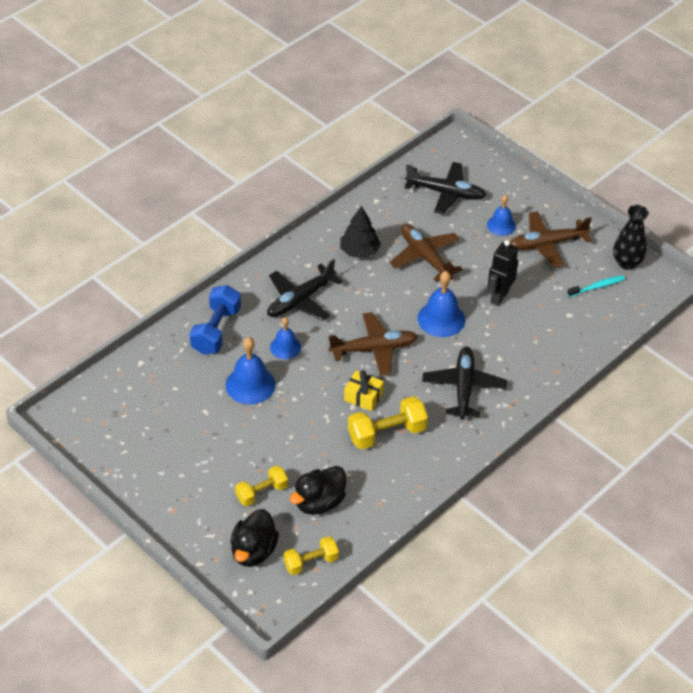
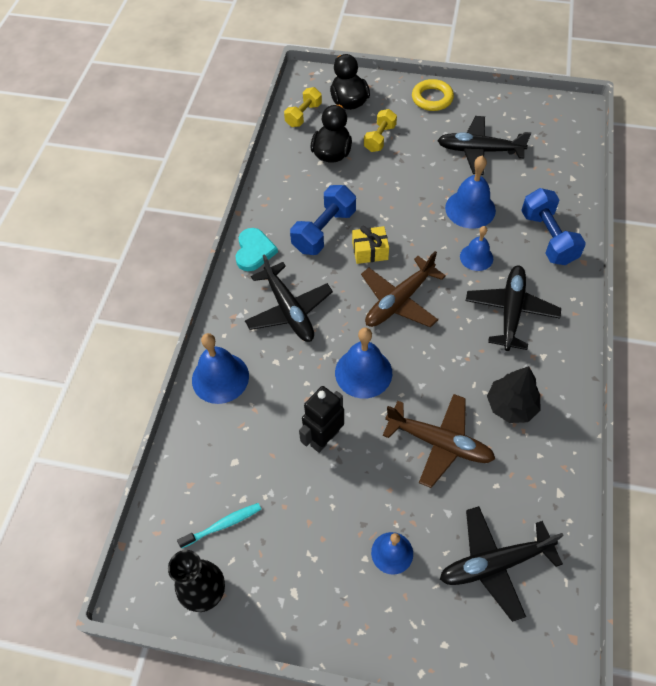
camera: 150 degrees right, 10 degrees up
(171, 506) = (432, 98): none -> yellow ring
(187, 429) = (479, 151): none -> black plane
(387, 433) = (324, 231): yellow dumbbell -> blue dumbbell
(459, 448) = (254, 251): none -> turquoise heart
(499, 297) = (324, 438): black robot -> black robot turned 135 degrees counterclockwise
(546, 244) = (319, 556): brown plane -> none
(548, 369) = (220, 378): none -> blue bell
(597, 287) = (223, 525): turquoise toothbrush -> turquoise toothbrush turned 150 degrees counterclockwise

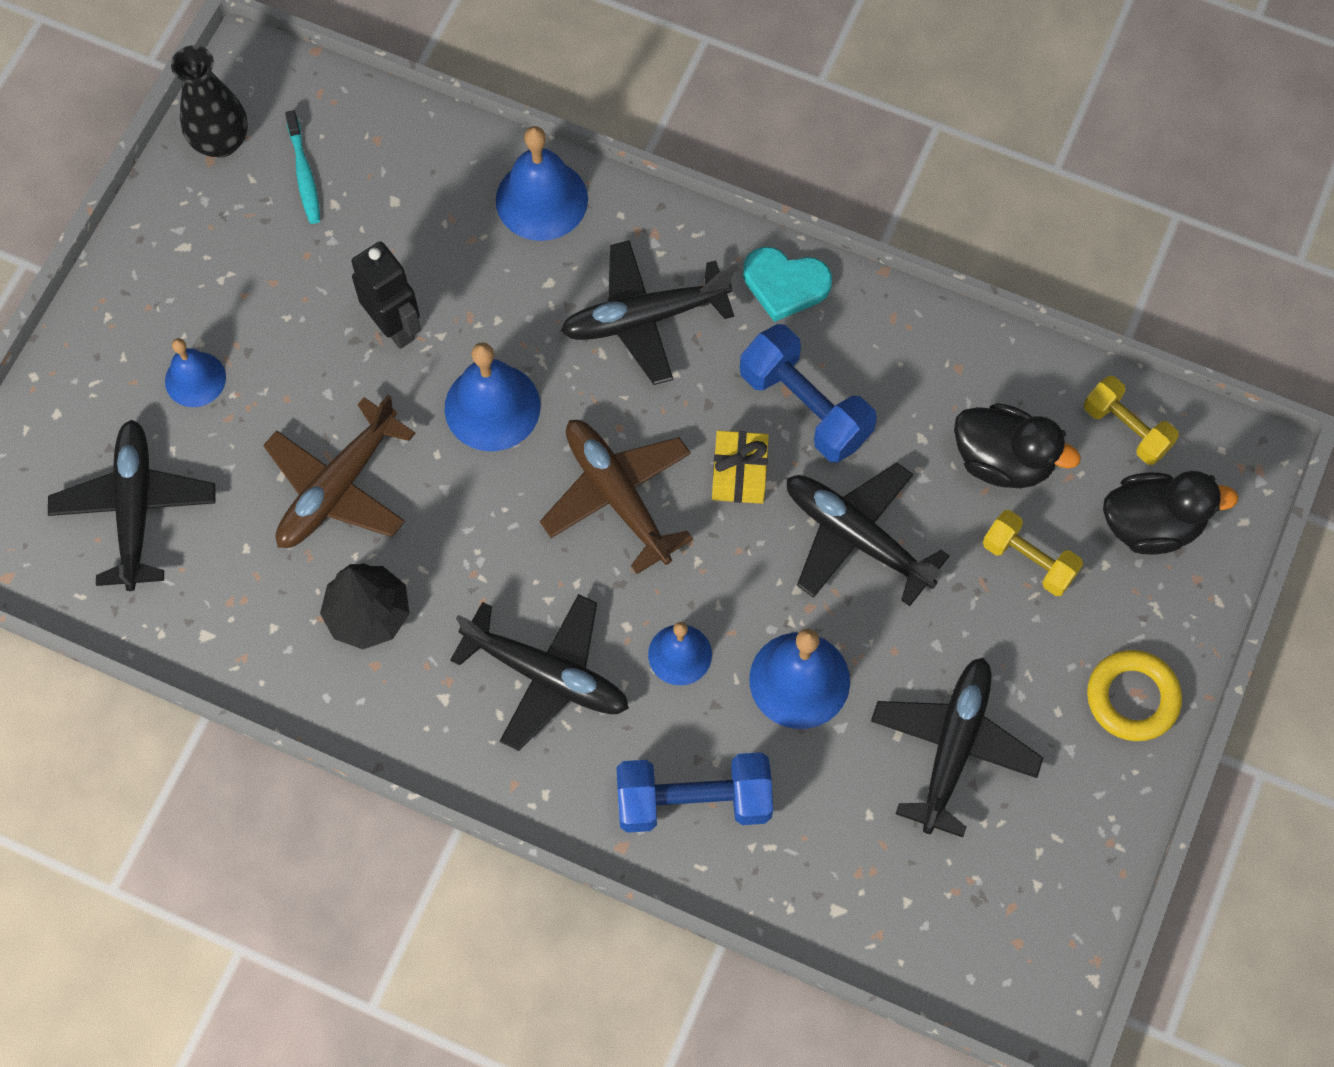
camera: 100 degrees right, 10 degrees up
(389, 199) = (857, 537): none -> black plane

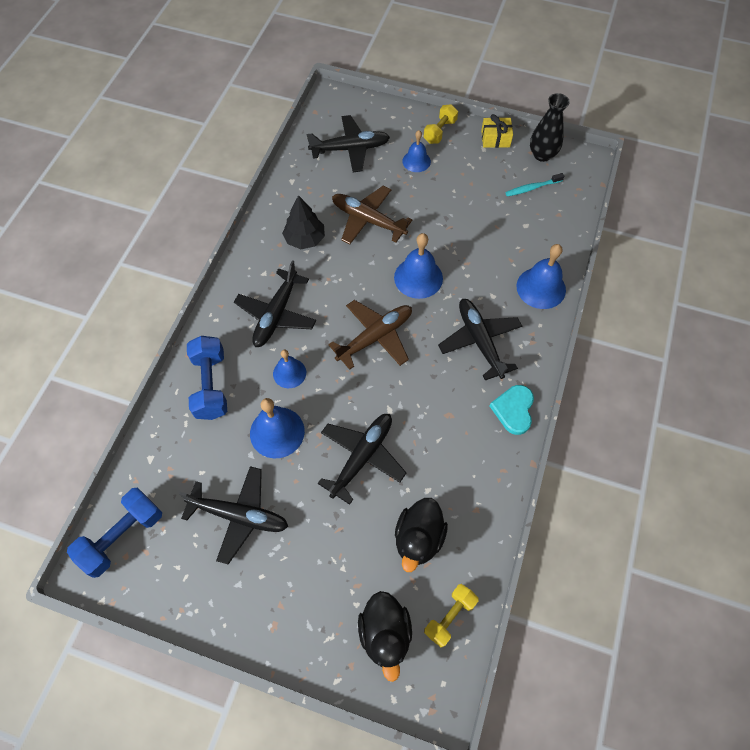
camera: 85 degrees right, 5 degrees down
(395, 326) = (456, 233): black robot -> none
(739, 474) = (394, 394): yellow gift -> yellow gift (495, 139)
(805, 407) = (438, 425): blue dumbbell -> blue dumbbell (122, 536)
(1028, 560) = (355, 556): yellow dumbbell -> yellow dumbbell (439, 131)
(1132, 698) = (270, 622): yellow ring -> none

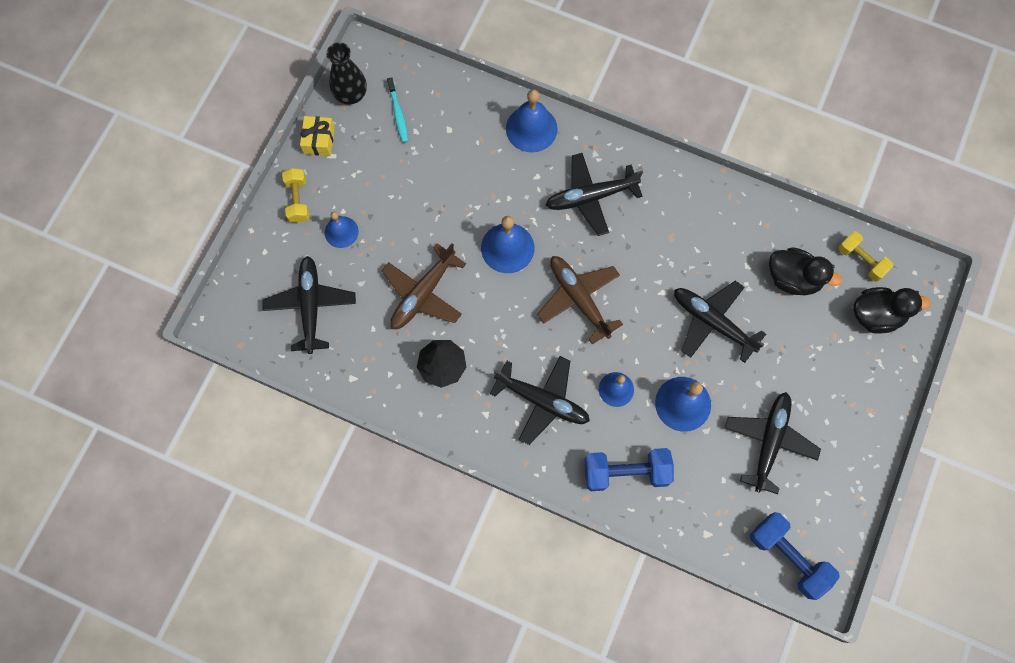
camera: 85 degrees left, 10 degrees up
(439, 131) = (298, 200): yellow dumbbell -> yellow dumbbell turned 45 degrees clockwise
(513, 410) = (669, 177): turquoise heart -> none

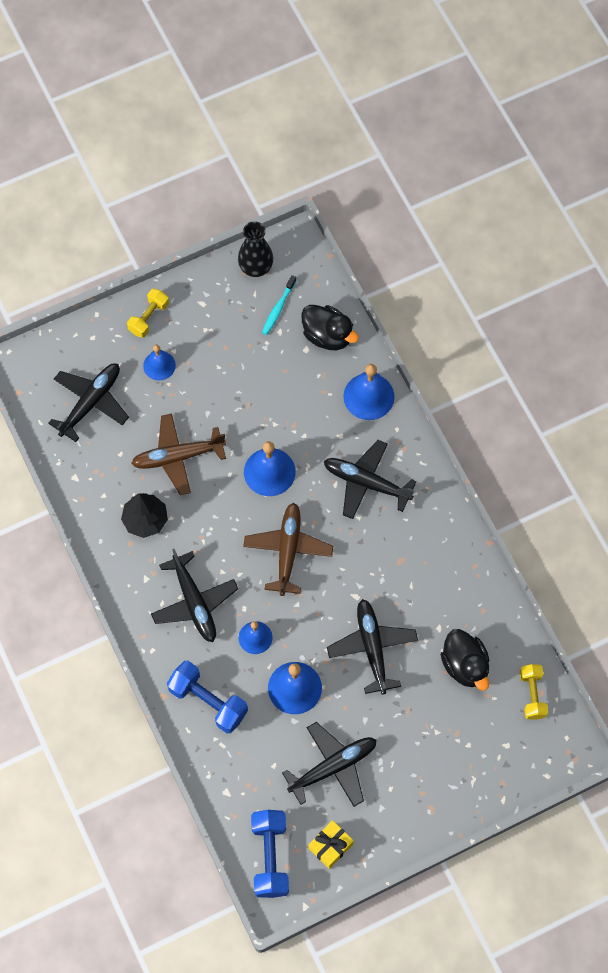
camera: 40 degrees right, 5 degrees down
(319, 140) = (202, 284): yellow gift -> yellow gift (330, 846)
(876, 315) = (504, 744): black duck -> black duck (327, 336)

